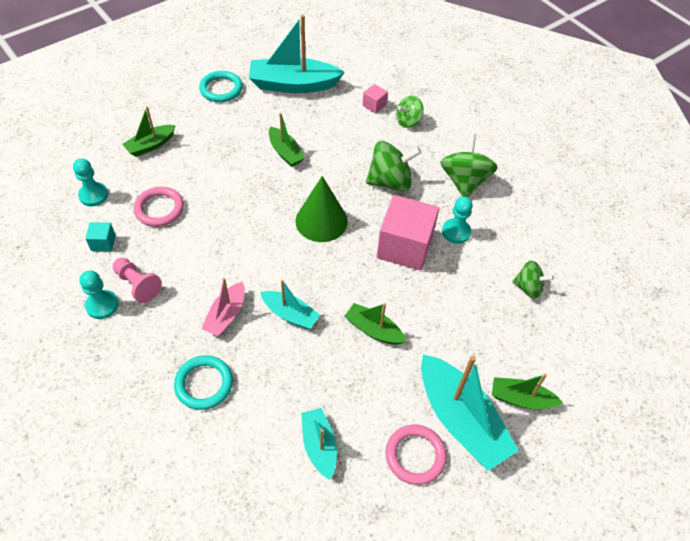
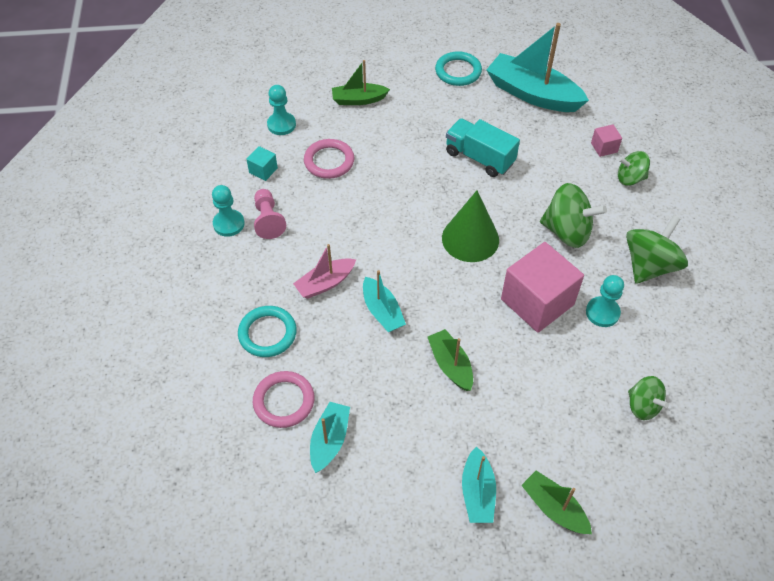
camera: 35 degrees right, 0 degrees up
(285, 152) = (479, 158): green boat -> turquoise truck
(415, 455) = (410, 499): pink ring -> pink ring (284, 401)
(460, 419) = (477, 492): turquoise boat -> turquoise boat, size x0.55

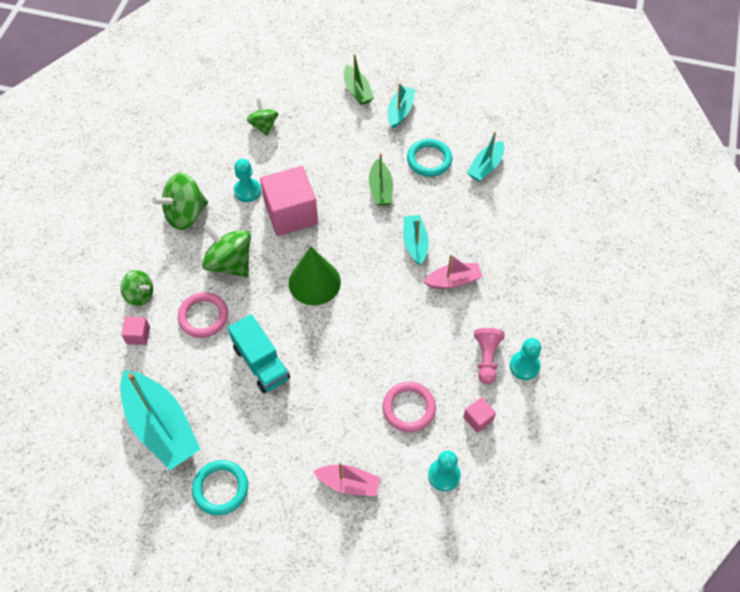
camera: 160 degrees left, 5 degrees up
(263, 170) = (478, 419): turquoise cube -> pink cube
(267, 333) = (511, 253): turquoise ring -> turquoise ring (429, 160)
(284, 401) = (511, 200): pink ring -> pink ring (203, 316)
(358, 100) = (348, 483): green boat -> pink boat

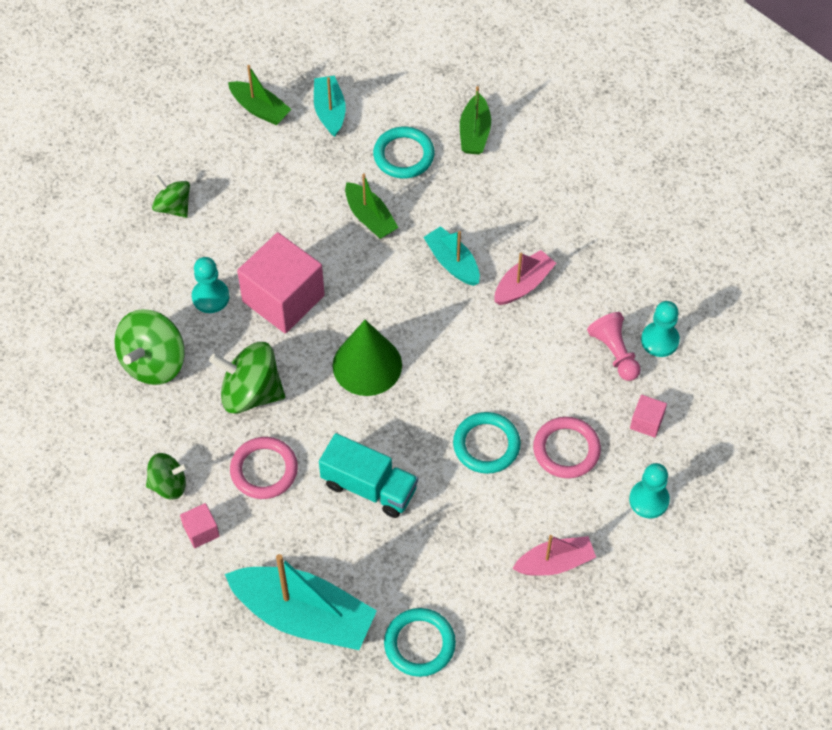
camera: 30 degrees left, 0 degrees up
(356, 376) = (486, 445): none -> turquoise ring
(485, 166) = (474, 133): turquoise boat -> green boat

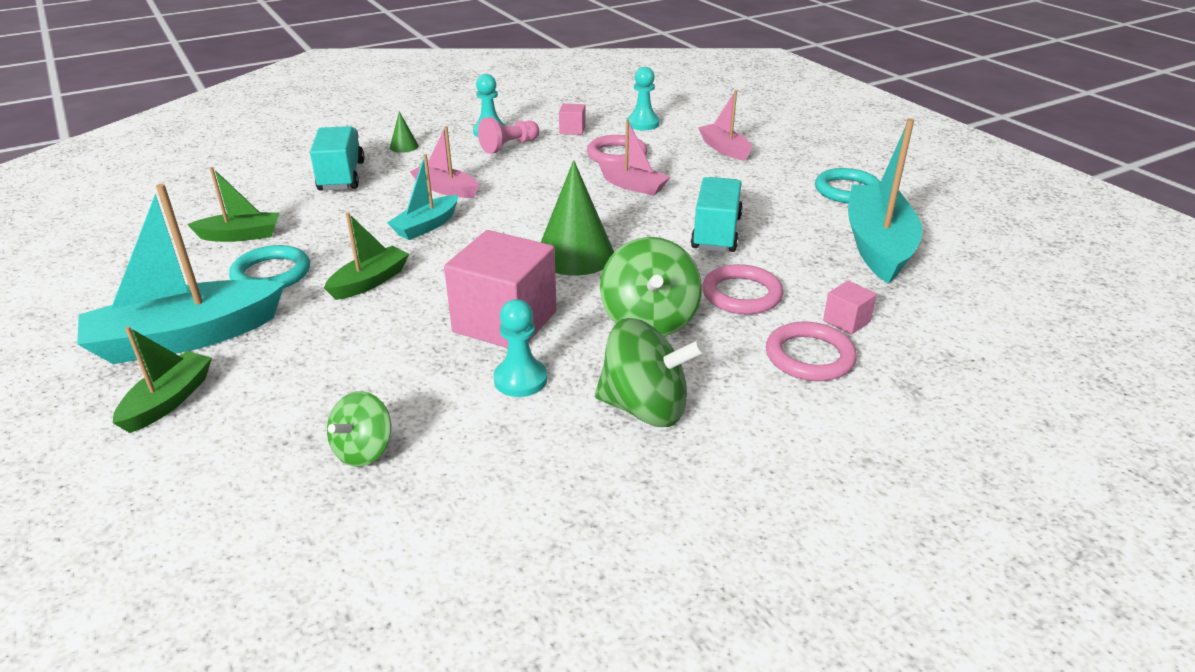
camera: 105 degrees left, 25 degrees down
(168, 484) = (809, 356): green spinning top -> pink ring
(330, 111) = (186, 338): turquoise boat -> turquoise boat, size x1.83
(486, 445) = (633, 186): turquoise ring -> pink boat
(575, 203) = (341, 176): none -> turquoise truck
(637, 258) = (404, 146): none -> green cone

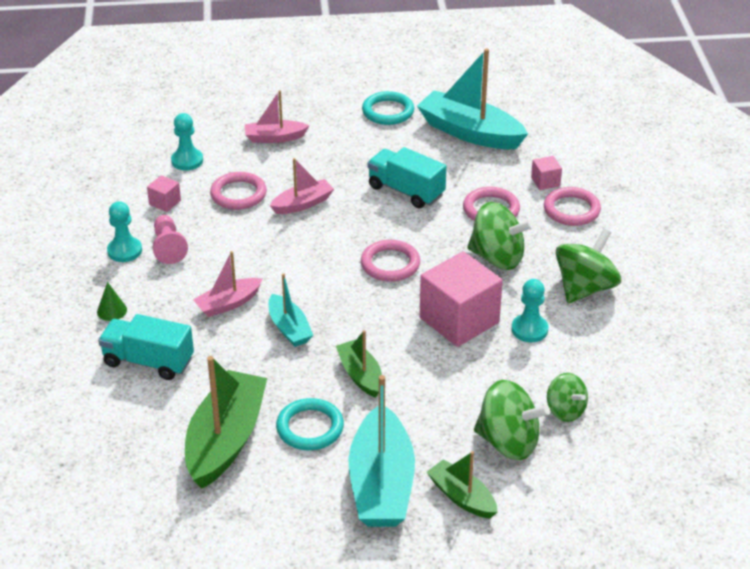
camera: 65 degrees left, 5 degrees up
(241, 235) = (226, 440): green boat -> green boat, size x1.83
(282, 414) = (508, 442): none -> green spinning top
(575, 254) = (390, 264): green cone -> pink ring

